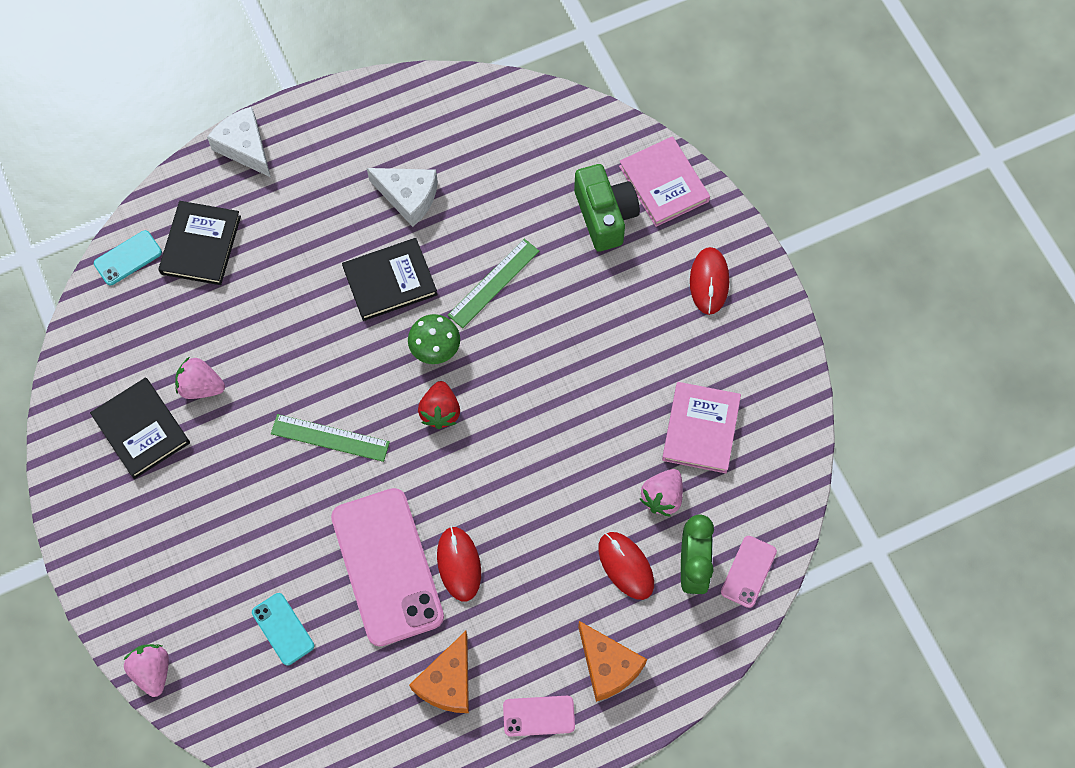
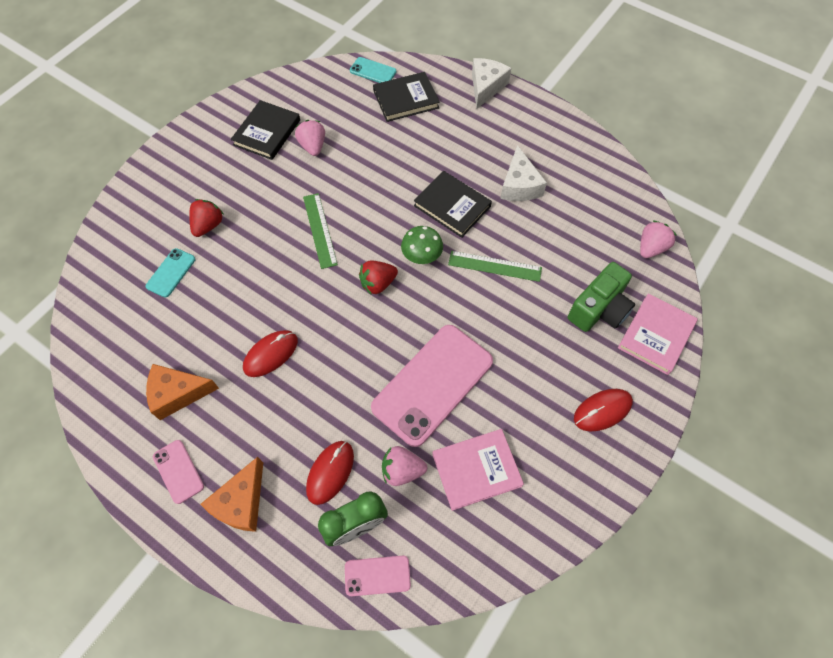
camera: 60 degrees right, 5 degrees down
(152, 671) = (110, 218): pink strawberry -> pink strawberry (651, 248)
(241, 559) = (208, 225): none -> red strawberry
(387, 566) = (246, 310): pink phone -> pink phone (433, 384)

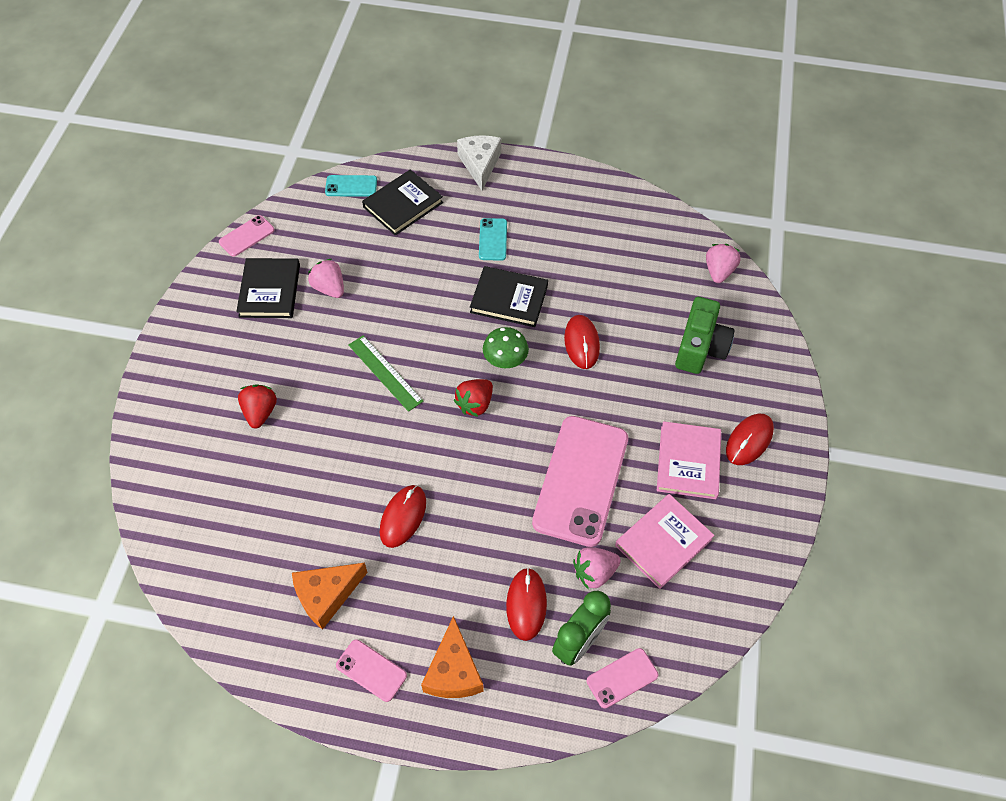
camera: 25 degrees left, 5 degrees down
(171, 273) = (247, 477): turquoise phone -> turquoise phone (492, 239)
(272, 84) = (246, 236): none -> pink phone
(495, 266) = (581, 343): green ruler -> red mouse
(519, 185) = (565, 254): white cheese -> none
(656, 335) = (762, 352): pink book -> pink book (688, 462)

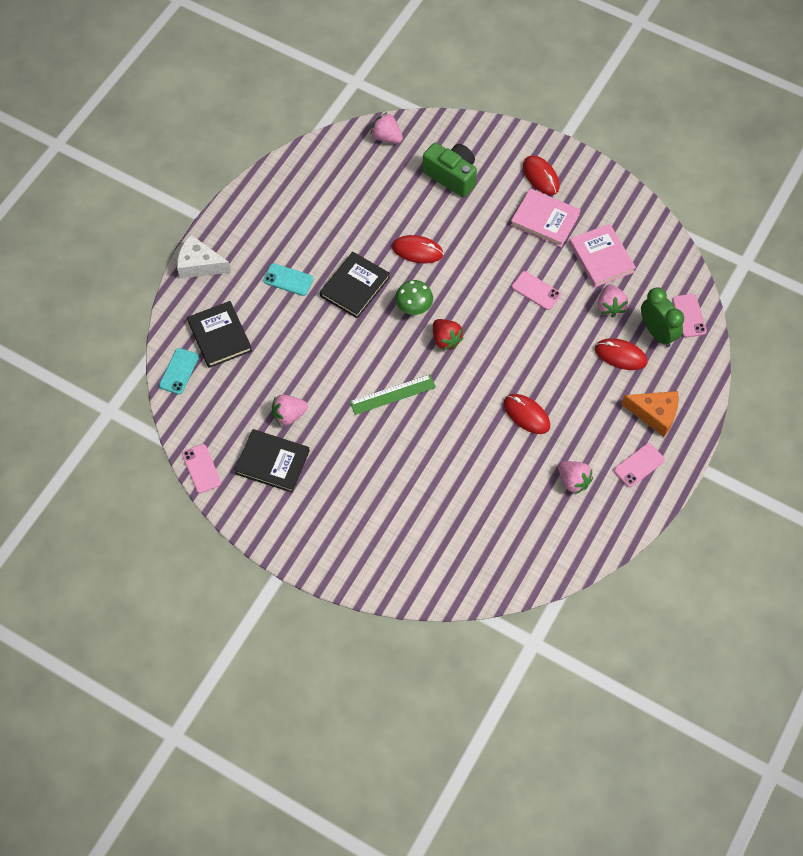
camera: 70 degrees left, 5 degrees up
(260, 412) = (396, 494): red strawberry -> none
(326, 595) = (573, 481): orange cheese -> pink strawberry
(581, 480) = (536, 291): pink phone -> pink phone, size x0.45

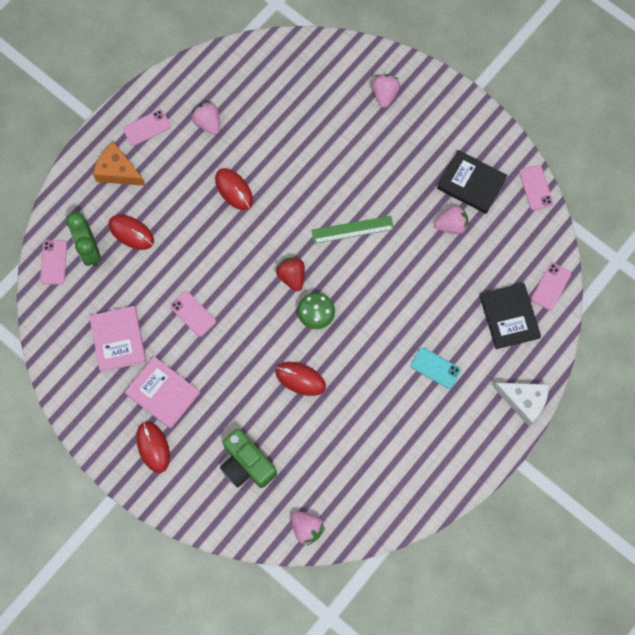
camera: 170 degrees left, 10 degrees up
(179, 371) = (550, 286): turquoise phone -> pink phone
(355, 287) = (370, 348): black book -> none
(610, 306) = (126, 284): pink strawberry -> pink strawberry (384, 95)

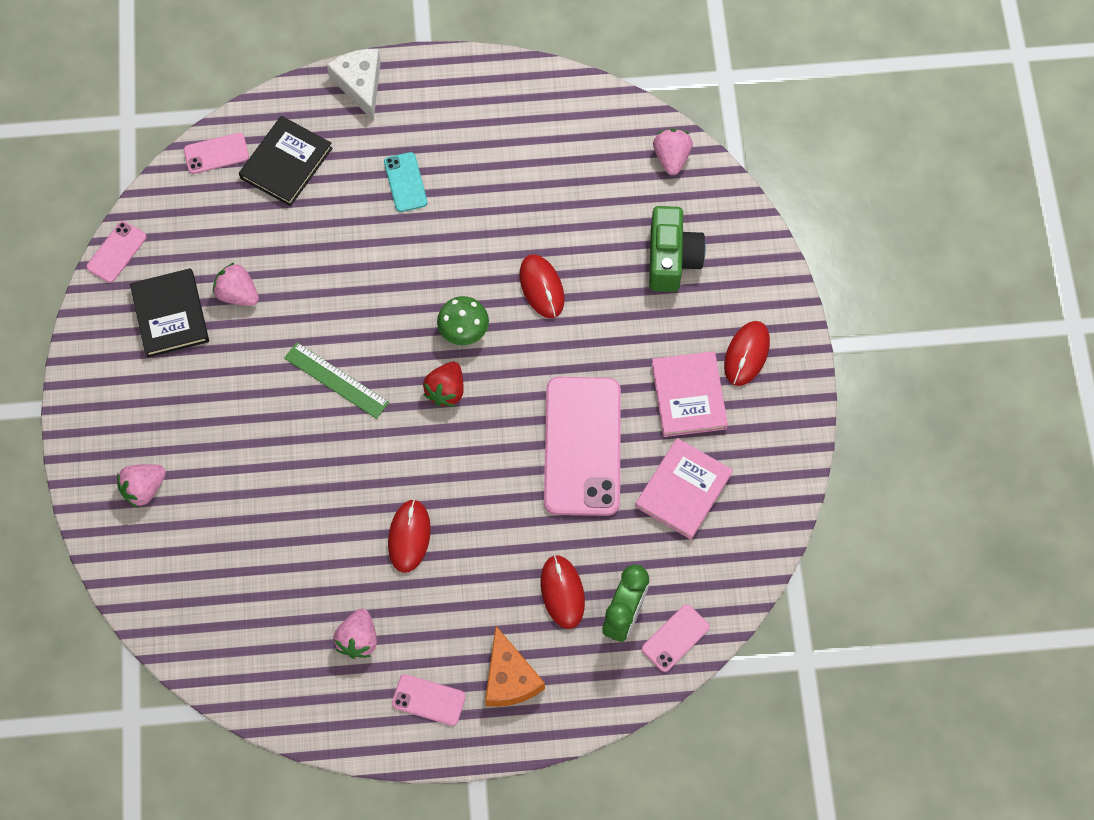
camera: 135 degrees left, 5 degrees down
(192, 314) = (582, 446): pink phone -> pink phone, size x2.20

